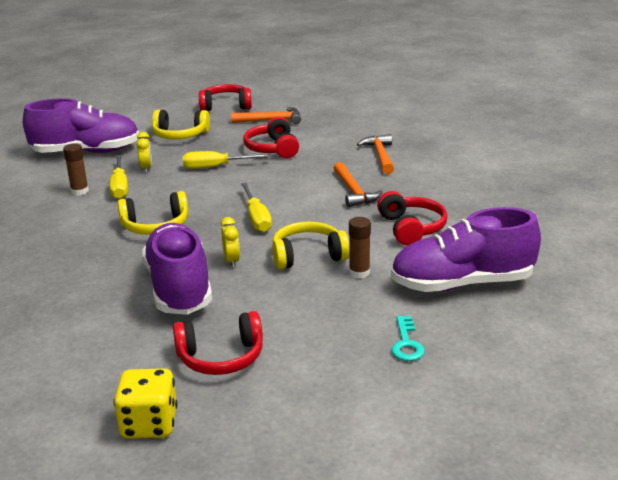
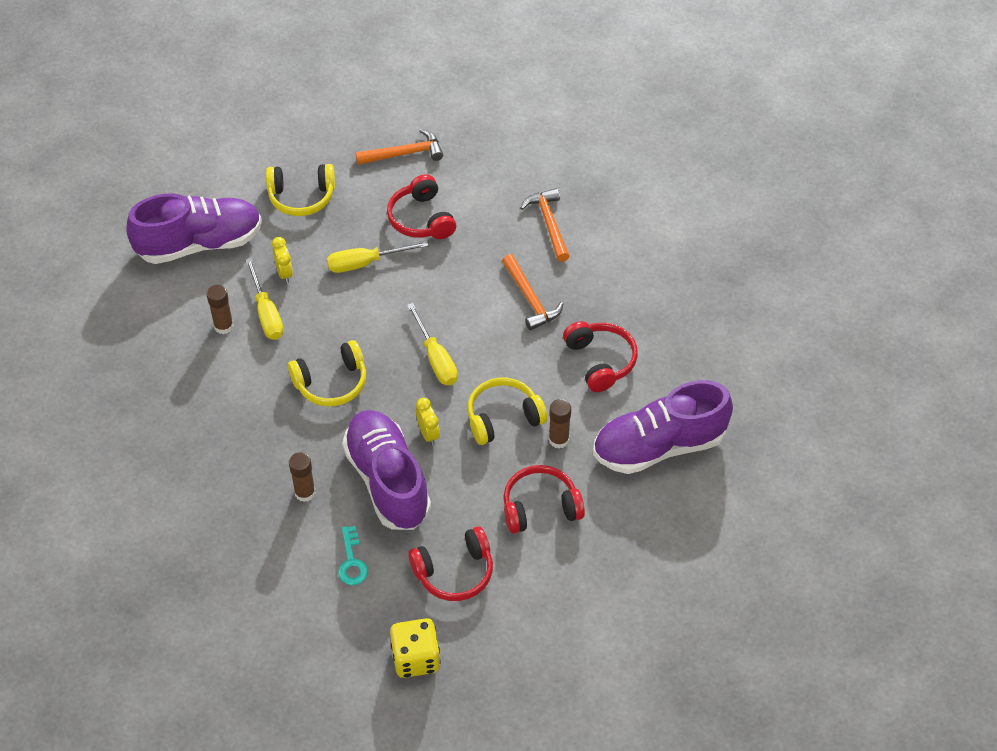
camera: 10 degrees left, 25 degrees up
(95, 290) = (305, 493): none -> brown glue stick
(226, 106) = (339, 123): red headphones -> red headphones (540, 507)
(406, 343) = (616, 536): turquoise key -> turquoise key (352, 562)

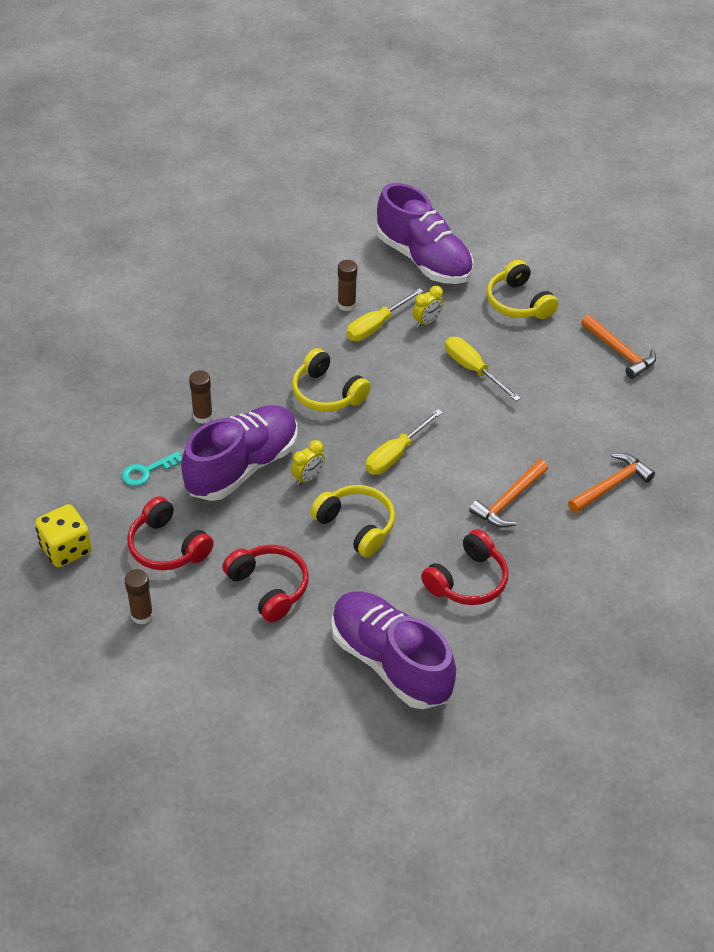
camera: 65 degrees right, 5 degrees down
(421, 219) = (550, 390): red headphones -> none
(558, 439) = (354, 577): brown glue stick -> brown glue stick (142, 615)

